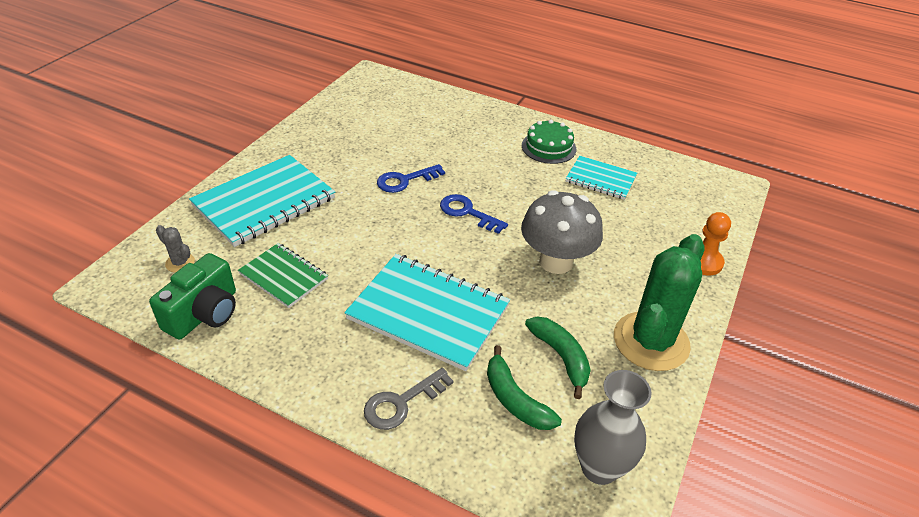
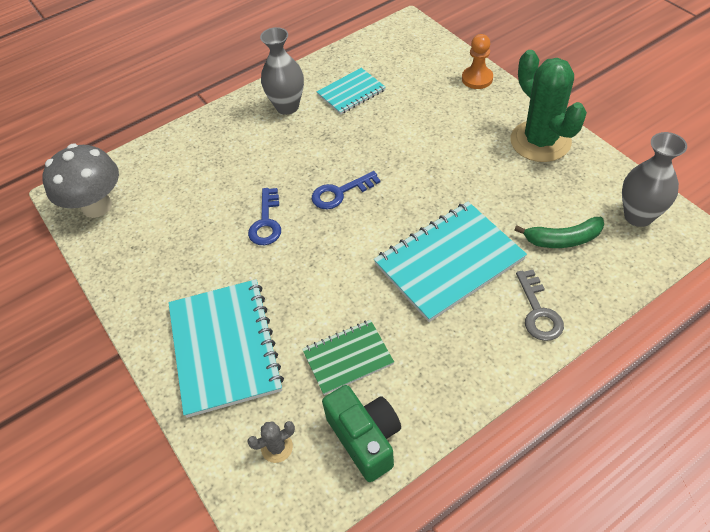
camera: 55 degrees left, 10 degrees up
(548, 147) = (287, 106): green cake -> grey vase
(555, 262) = (433, 159): grey mushroom -> grey mushroom (96, 206)
(561, 357) = (533, 197): green banana -> none

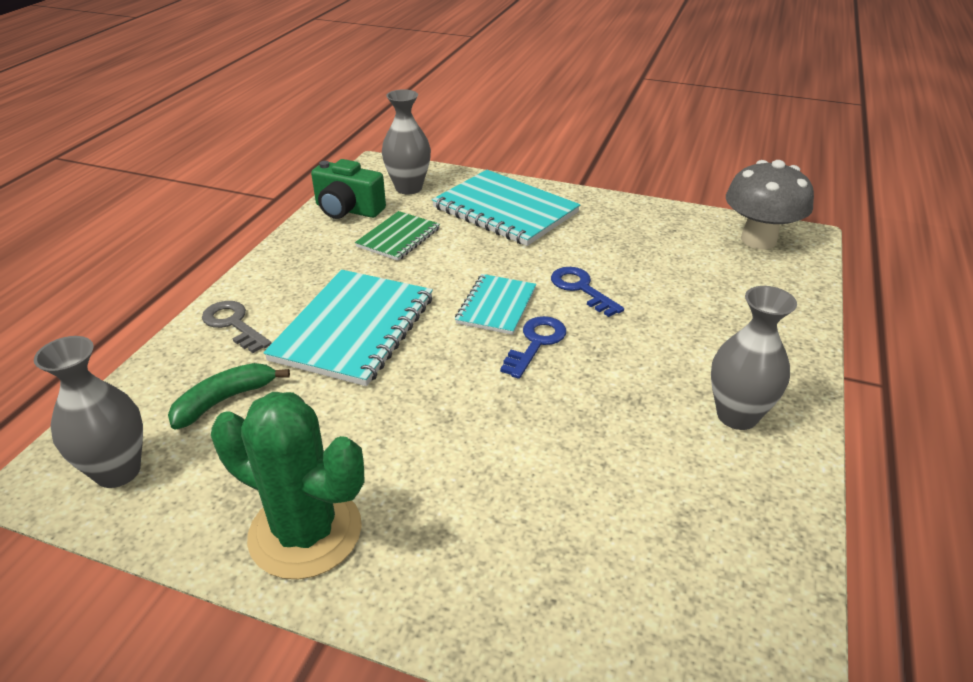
camera: 140 degrees right, 15 degrees down
(277, 447) = (408, 188): grey cactus -> grey vase
(351, 92) = (679, 482): turquoise notebook -> turquoise notebook (496, 306)
(477, 79) = (494, 624): orange pawn -> none

